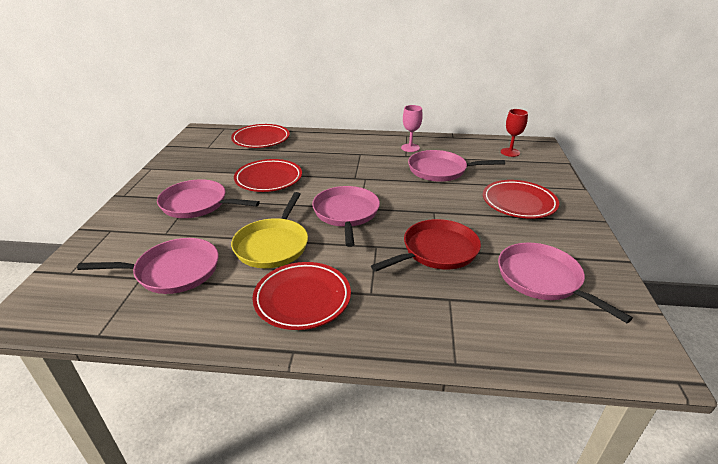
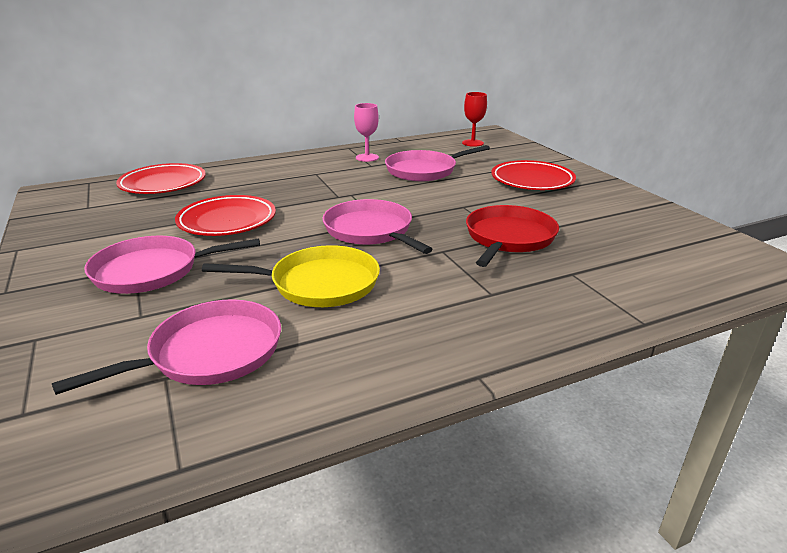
camera: 30 degrees left, 5 degrees down
(273, 245) = (319, 284): yellow pan -> yellow pan turned 75 degrees counterclockwise
(302, 299) = (424, 323): red plate -> none
(542, 279) = (627, 233): pink pan -> none

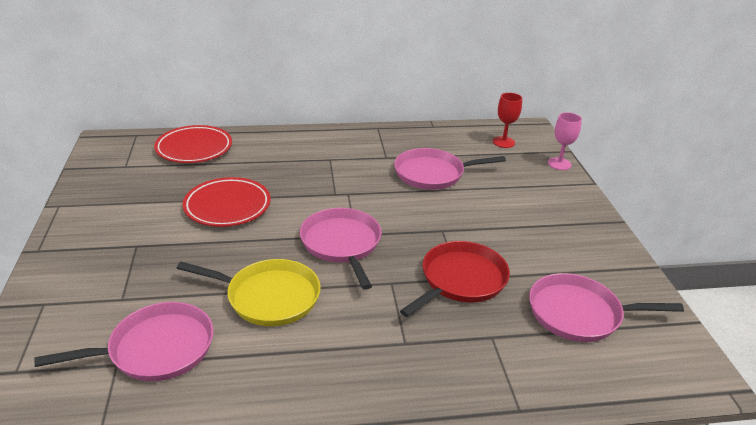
camera: 15 degrees right, 5 degrees up
(152, 271) = (148, 252): pink pan -> pink pan (579, 313)
(367, 157) = (388, 145): pink goblet -> pink goblet (559, 164)
(532, 180) = (531, 208): red plate -> none

